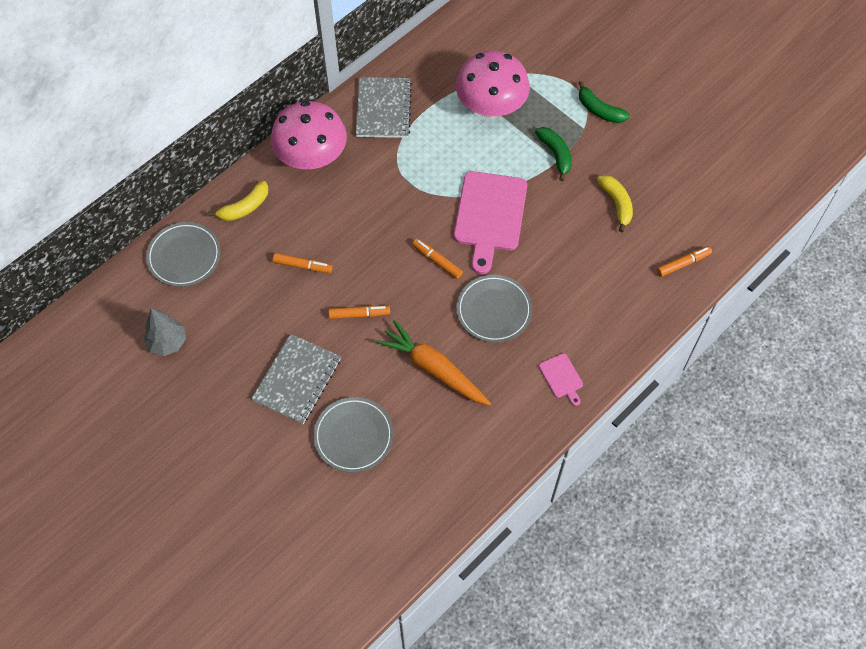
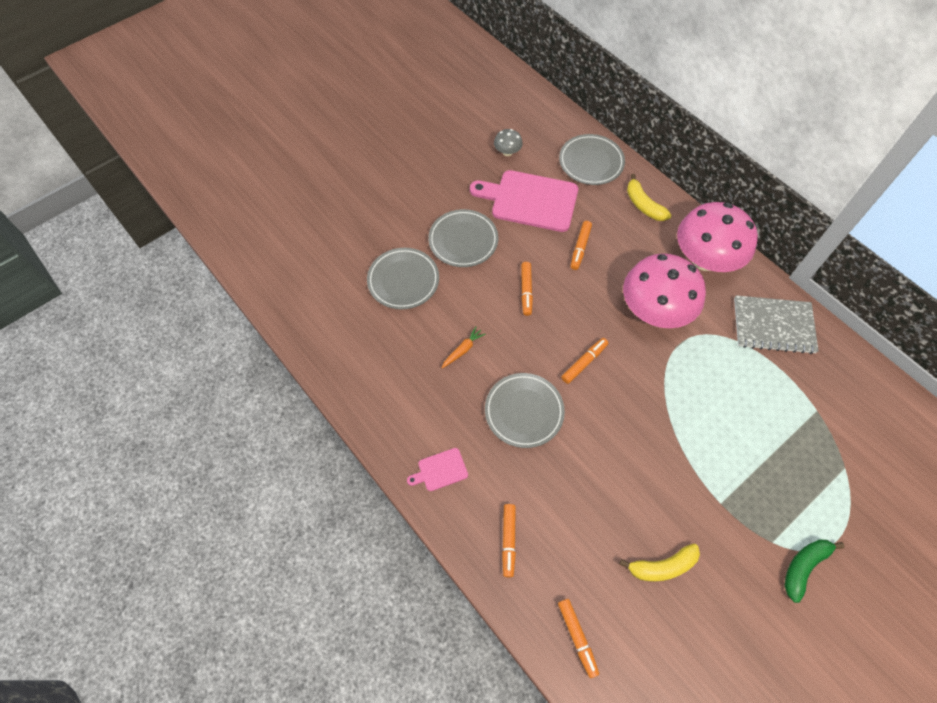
camera: 95 degrees right, 0 degrees up
(167, 342) = (507, 152): grey tree -> grey mushroom
(297, 380) = (463, 240): grey notebook -> grey plate
(433, 369) = (463, 350): orange carrot -> orange carrot, size x0.45
(490, 216) = (641, 419): pink cutting board -> pink cutting board (530, 200)
(491, 107) = (791, 436): pink mushroom -> pink mushroom (654, 311)
(555, 154) = (729, 502): green banana -> none
(616, 317) = (508, 541): none -> orange marker

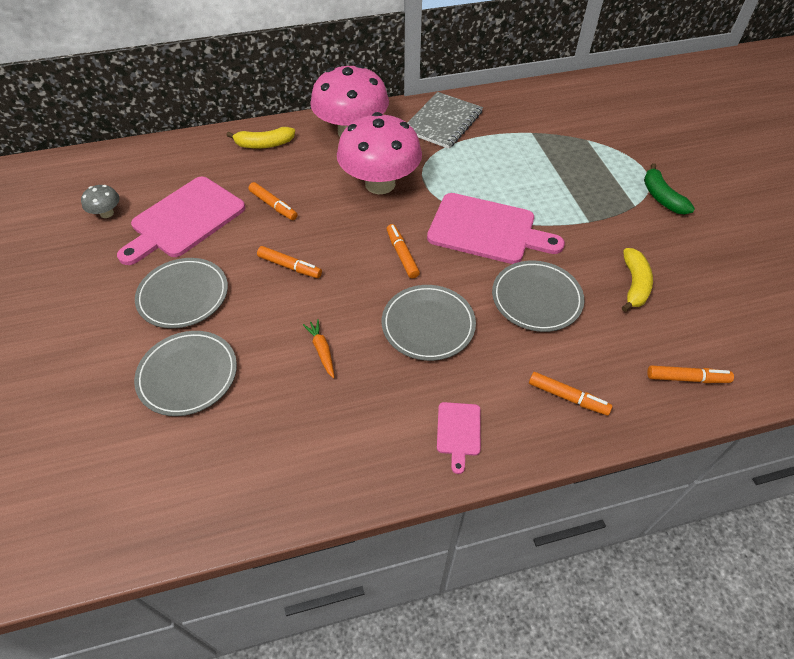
camera: 65 degrees left, 10 degrees down
(591, 162) = (183, 158): grey plate -> grey plate (536, 298)
(653, 417) = (487, 230): none -> pink cutting board

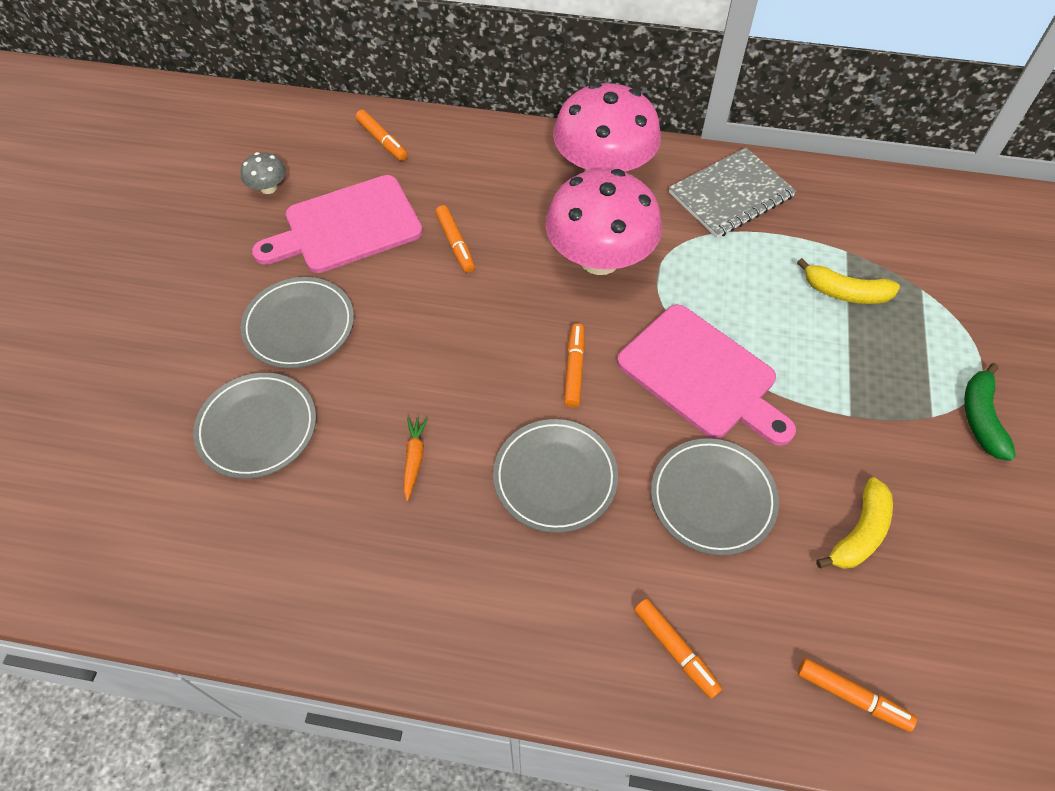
camera: 25 degrees right, 5 degrees up
(264, 144) = (486, 154): yellow banana -> yellow banana (845, 292)
(290, 266) = (433, 334): orange marker -> orange marker (382, 140)
(459, 432) = (516, 633): pink cutting board -> none

